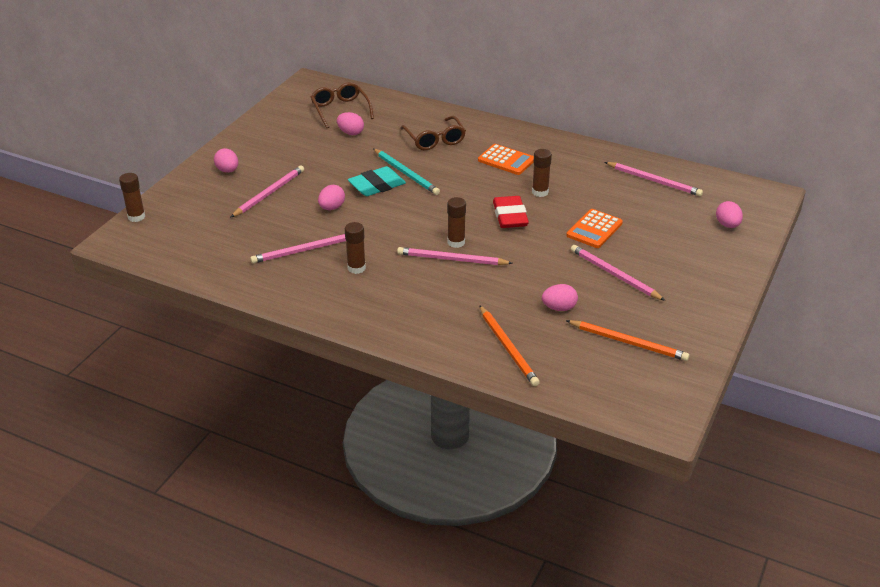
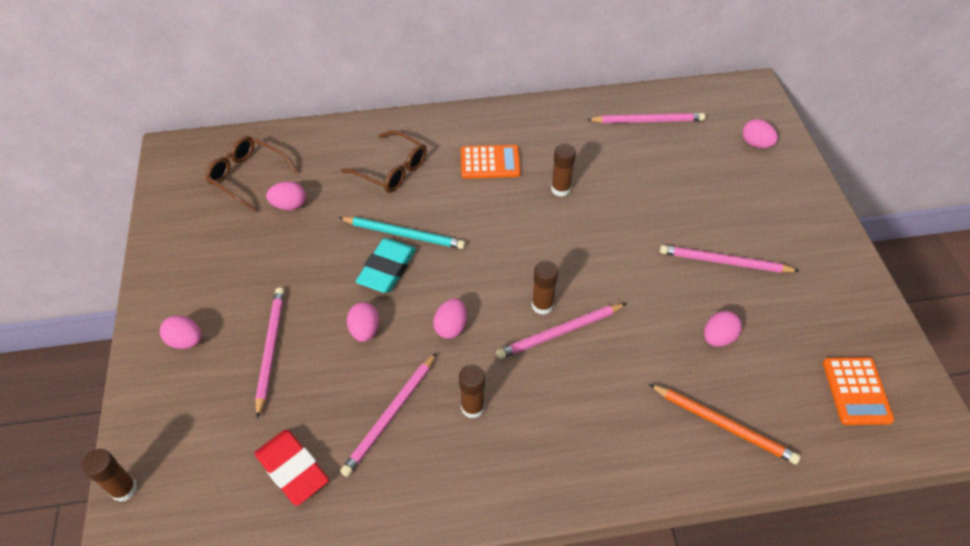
camera: 35 degrees left, 15 degrees up
(385, 228) = (451, 327): none -> pink egg
(510, 216) = (562, 238): red eraser -> red eraser (292, 469)
(594, 229) = (653, 212): orange calculator -> orange calculator (856, 391)
(628, 342) = (815, 344): orange pencil -> none

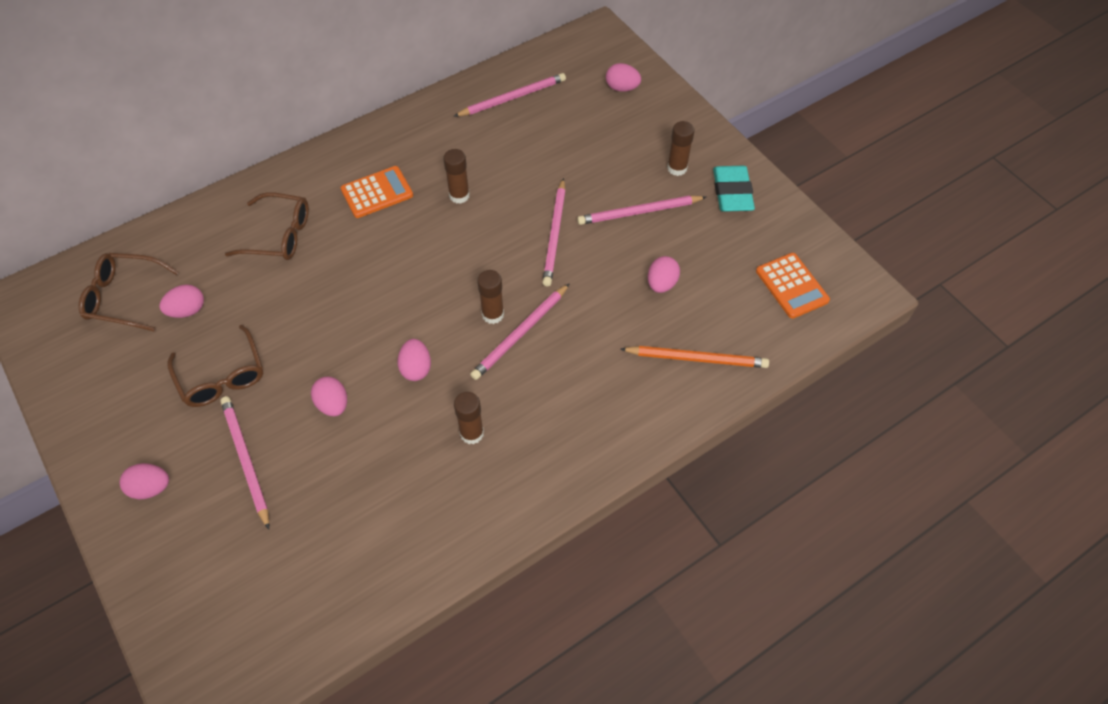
camera: 25 degrees left, 5 degrees up
(124, 489) = (167, 651): brown glue stick -> brown glue stick (677, 168)
(288, 270) = (222, 376): none -> brown glasses
(292, 469) = (328, 560): red eraser -> none
(387, 269) = (325, 337): turquoise eraser -> turquoise eraser (732, 192)
(391, 415) = (398, 472): pink pencil -> pink pencil (555, 234)
(403, 234) = (324, 296): turquoise pencil -> none

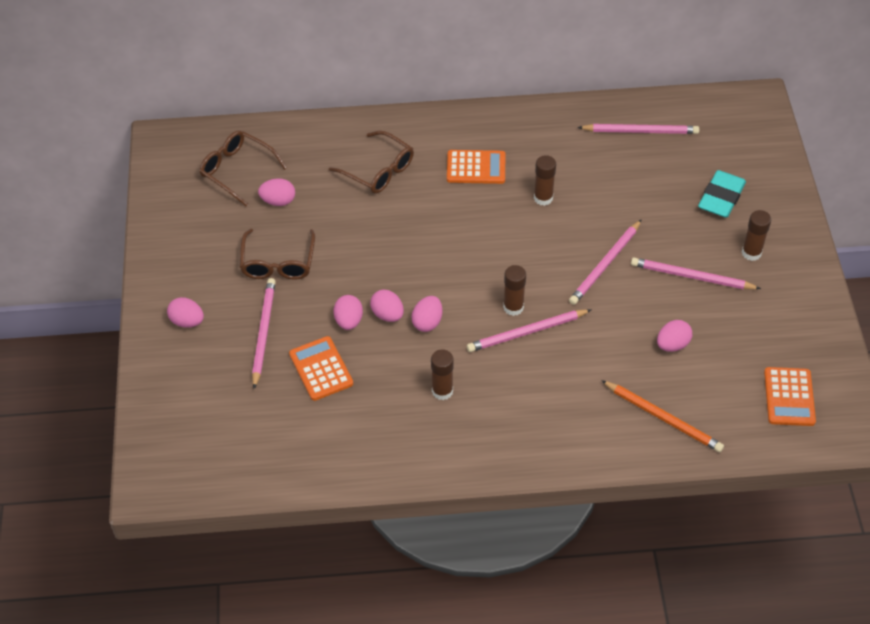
camera: 30 degrees right, 5 degrees down
(331, 470) = (321, 369): none -> orange calculator
(622, 88) = (747, 161): pink egg -> pink egg (387, 314)
(732, 192) = (788, 295): turquoise eraser -> turquoise eraser (721, 197)

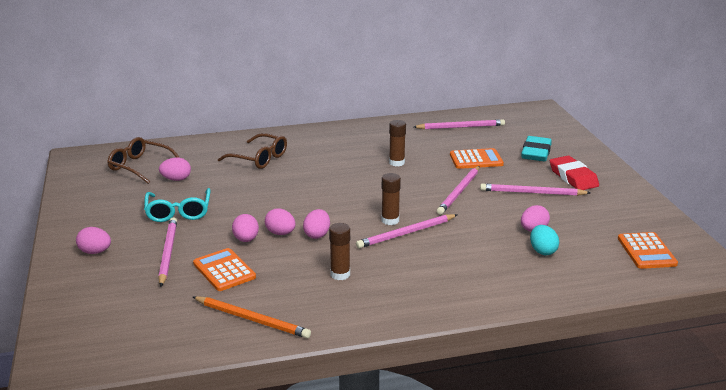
camera: 10 degrees left, 25 degrees down
(278, 263) = (178, 212): brown glasses -> turquoise glasses
(476, 167) = (338, 152): orange calculator -> orange calculator (476, 159)
(663, 417) = (544, 273): orange pencil -> orange pencil (252, 319)
(672, 381) = (542, 251): none -> turquoise egg
(751, 253) = (573, 177): brown glue stick -> red eraser

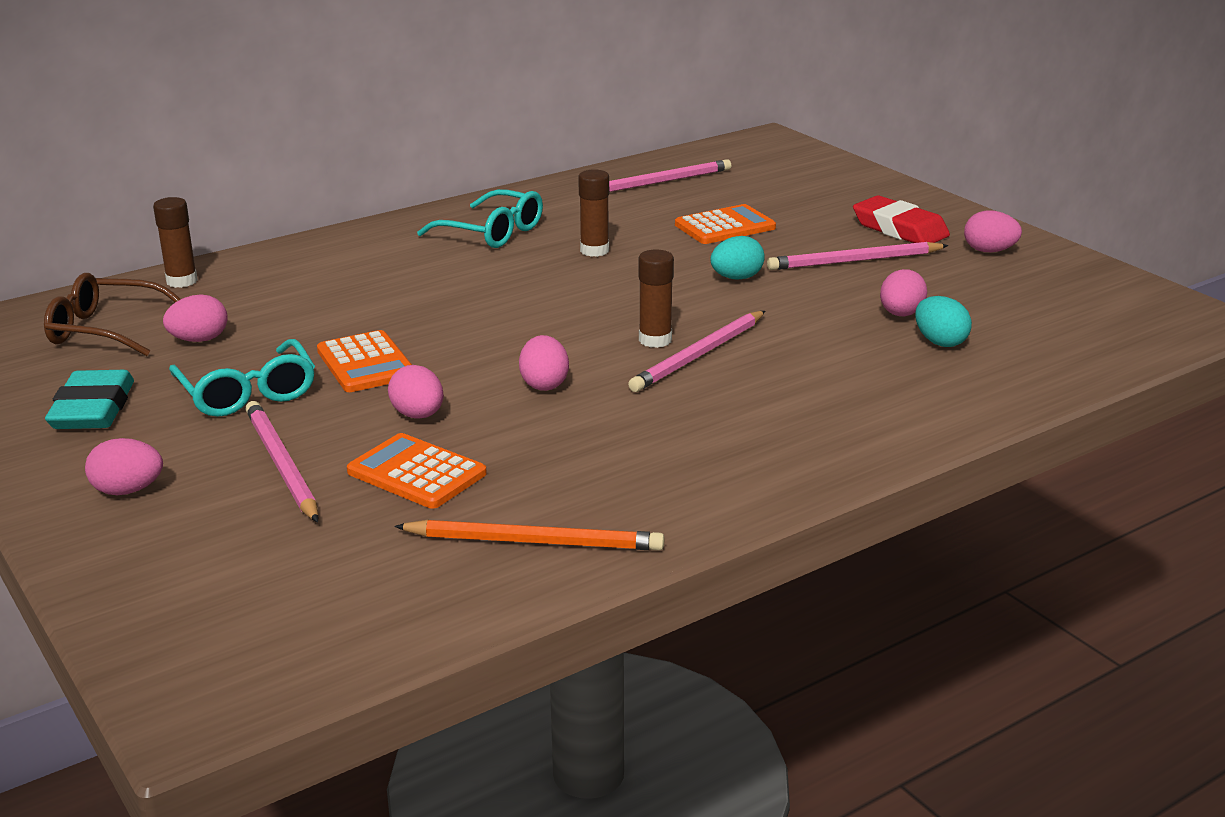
camera: 20 degrees left, 0 degrees up
(259, 158) = (336, 281): brown glasses -> none
(280, 233) = (475, 394): pink egg -> pink egg (989, 251)
(340, 274) = (636, 439): brown glue stick -> brown glue stick (182, 281)
(352, 143) = (492, 232): none -> turquoise glasses
(459, 192) = (736, 278): pink pencil -> turquoise egg
(536, 153) = (813, 202): turquoise eraser -> turquoise eraser (93, 409)
(646, 251) = (1094, 315): orange calculator -> orange calculator (366, 363)

